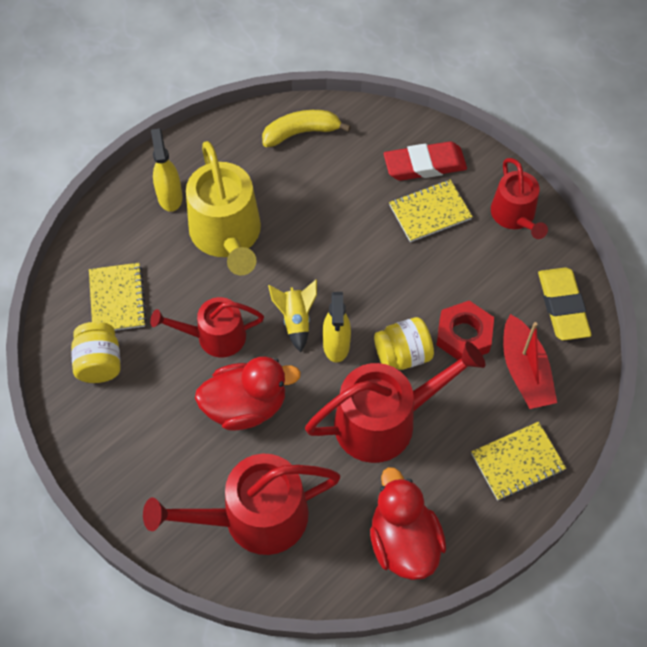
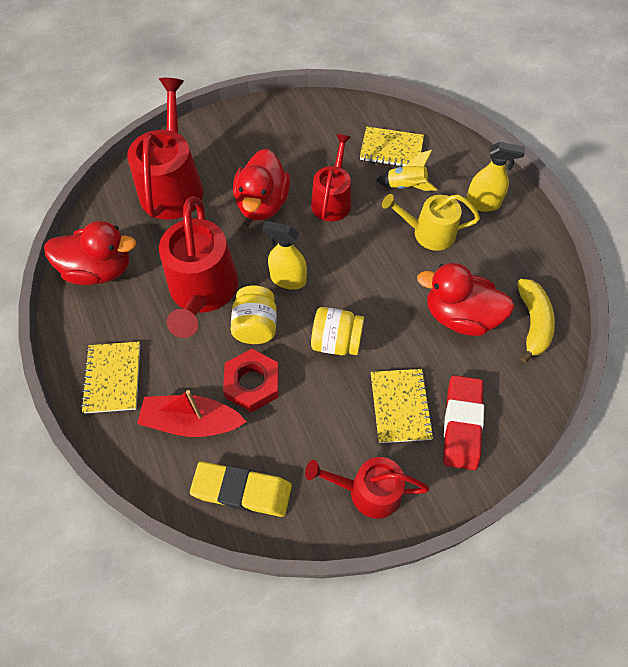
camera: 110 degrees right, 0 degrees up
(99, 363) = (340, 129): yellow jar -> yellow jar (336, 342)
(227, 235) = (428, 233): yellow watering can -> yellow watering can, size x0.62
(296, 320) = (324, 258): yellow rocket -> yellow rocket (406, 186)
(317, 188) = (460, 316): none -> red duck

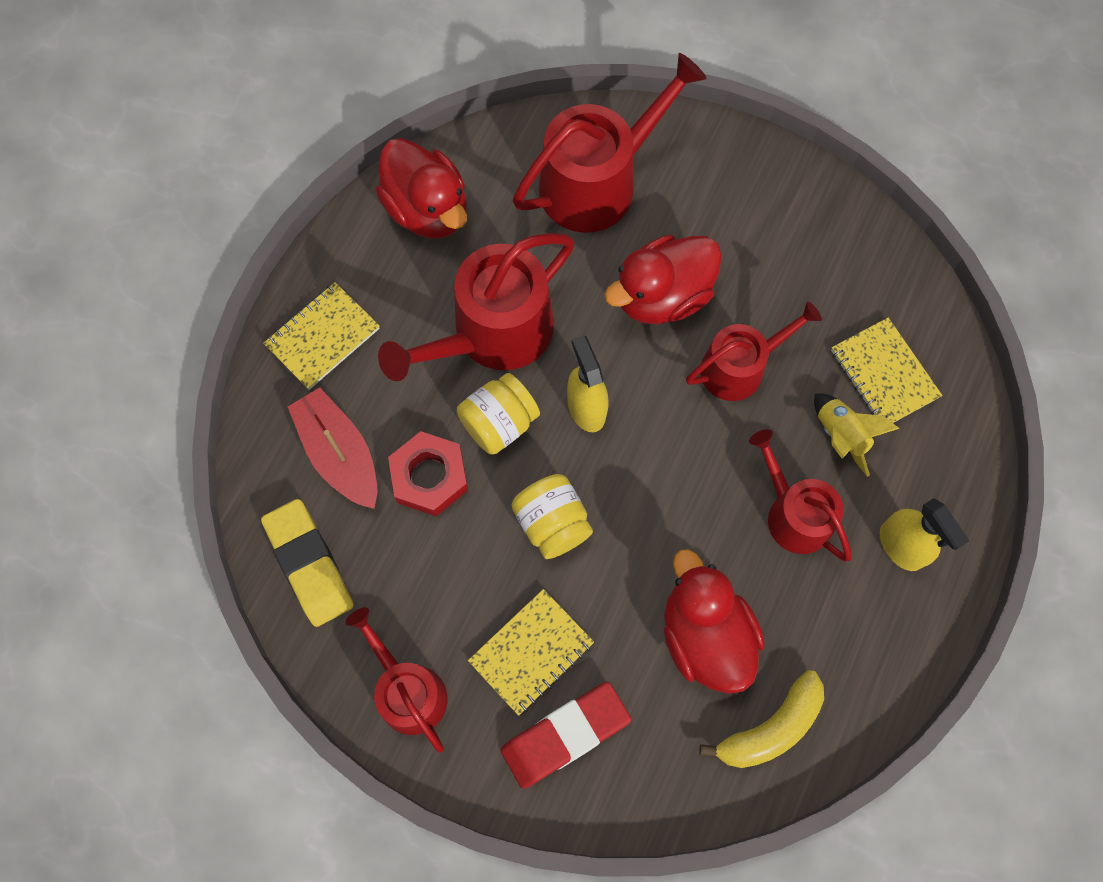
camera: 50 degrees right, 10 degrees up
(428, 233) = (793, 514): yellow watering can -> red watering can

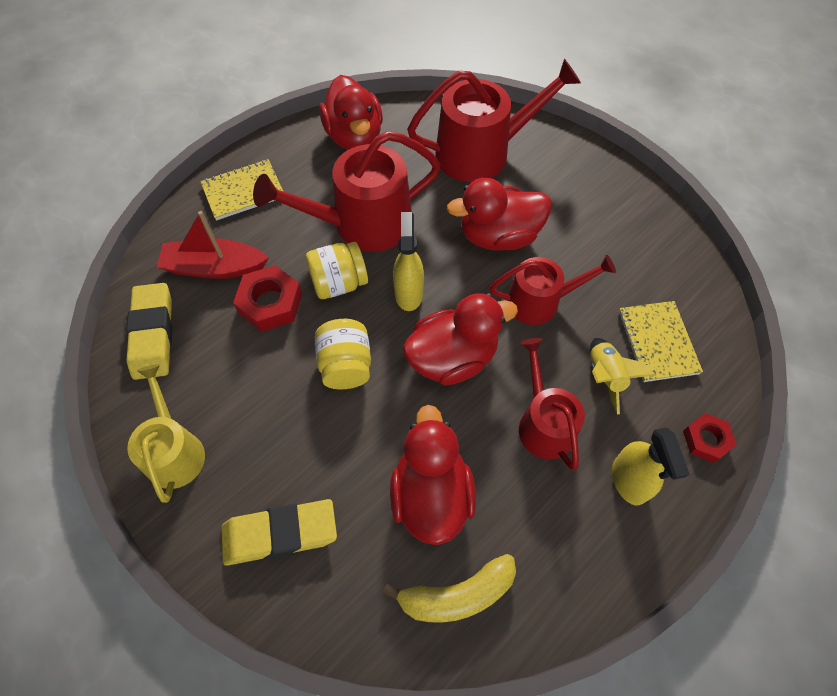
camera: 20 degrees right, 10 degrees down
(339, 454) = (215, 267): red boat -> red boat turned 75 degrees counterclockwise
(407, 690) = (175, 451): red watering can -> yellow watering can
(531, 652) = (284, 457): yellow notebook -> none
(565, 735) = (280, 534): red eraser -> yellow eraser
(668, 472) = (452, 358): none -> red duck
(966, 472) = (706, 440): none -> red nut

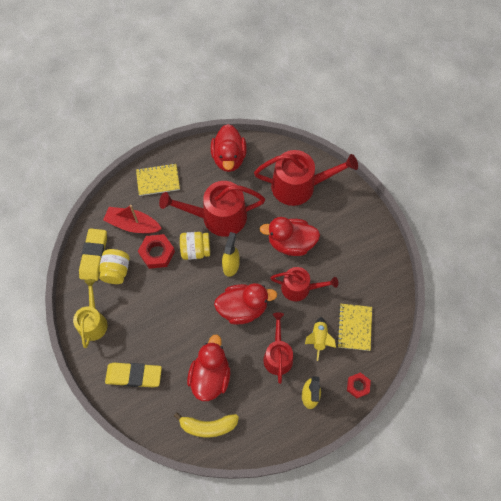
camera: 15 degrees right, 5 degrees up
(346, 365) = (187, 298): yellow jar -> yellow jar (116, 271)

